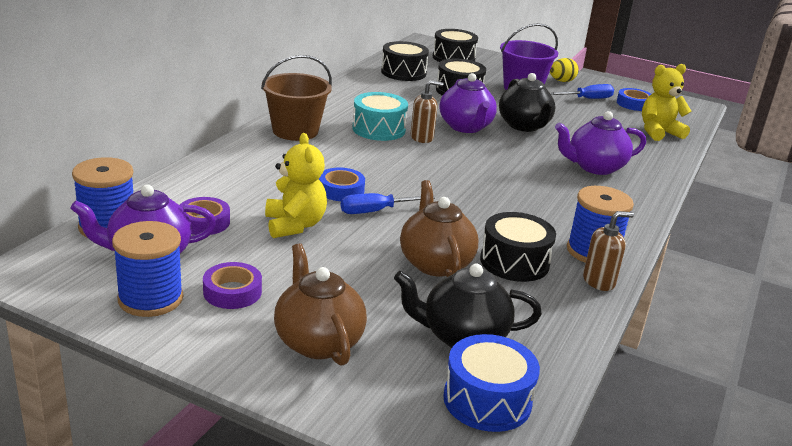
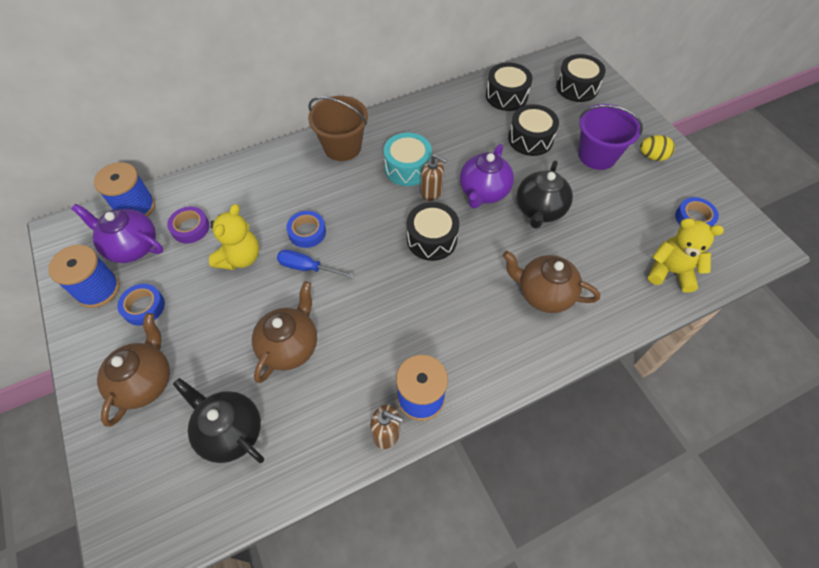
camera: 40 degrees right, 30 degrees up
(232, 292) = (144, 307): purple tape -> blue tape
(487, 400) = (183, 499): blue drum -> none
(514, 262) = (346, 376): black drum -> black drum (431, 239)
(588, 99) = (650, 193): blue screwdriver -> none
(594, 167) = (543, 294): purple teapot -> brown teapot

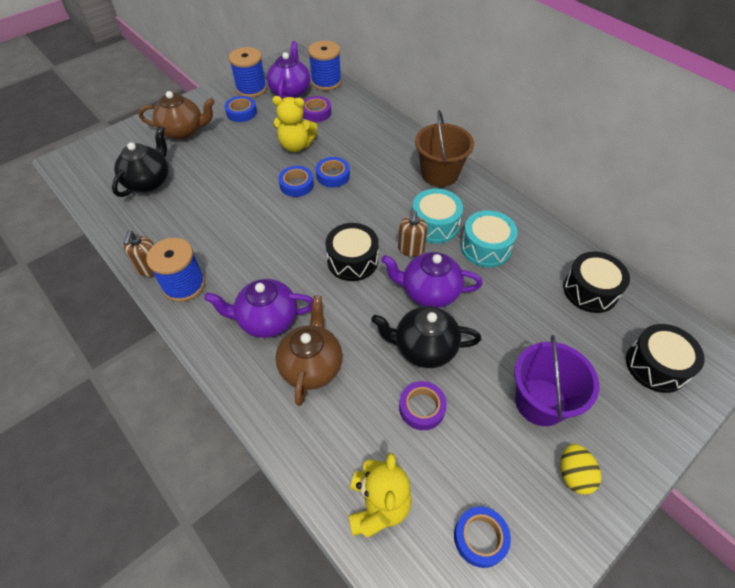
camera: 75 degrees right, 5 degrees down
(290, 346) = (221, 194): brown teapot -> none
(307, 268) = (296, 185): blue screwdriver -> blue tape
(445, 142) = (485, 248): none -> turquoise drum
(486, 322) = (267, 320): none -> purple teapot
(530, 139) = (530, 325): black drum -> none
(594, 225) = (422, 408): none -> purple tape

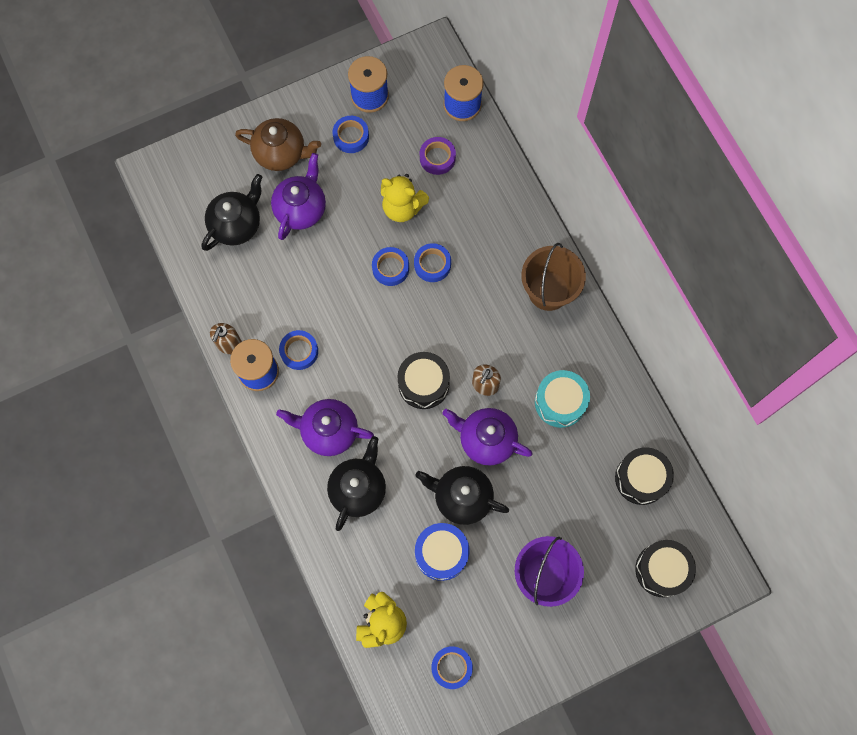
camera: 15 degrees right, 20 degrees up
(223, 260) = (299, 351): none -> blue tape
(290, 91) = (415, 112): purple teapot -> purple teapot (301, 209)
(311, 366) = (358, 489): brown teapot -> black teapot
(422, 408) = (441, 553): purple tape -> blue drum
(434, 225) = (519, 360): turquoise drum -> none
(574, 475) = (544, 642): yellow egg -> none

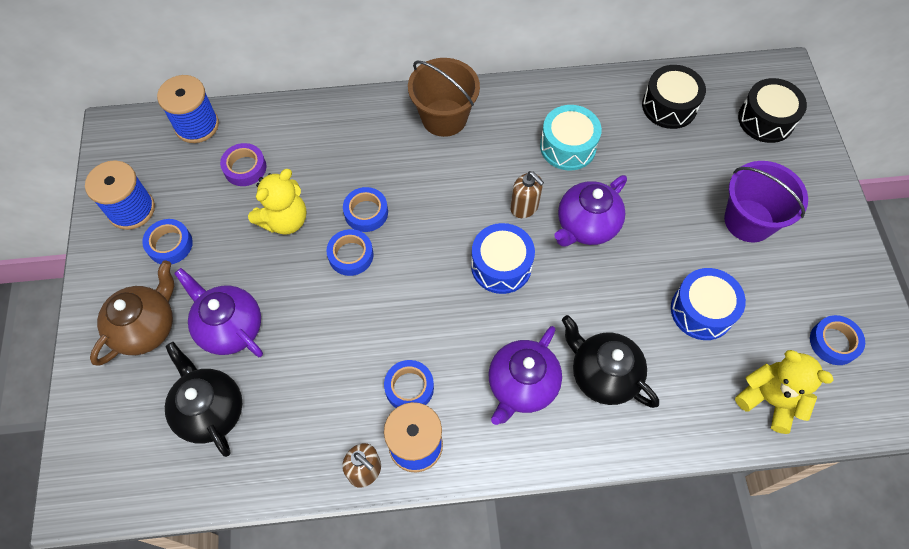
camera: 70 degrees left, 10 degrees down
(423, 384) = (501, 266): black drum -> blue drum
(461, 497) = (644, 270): black teapot -> none

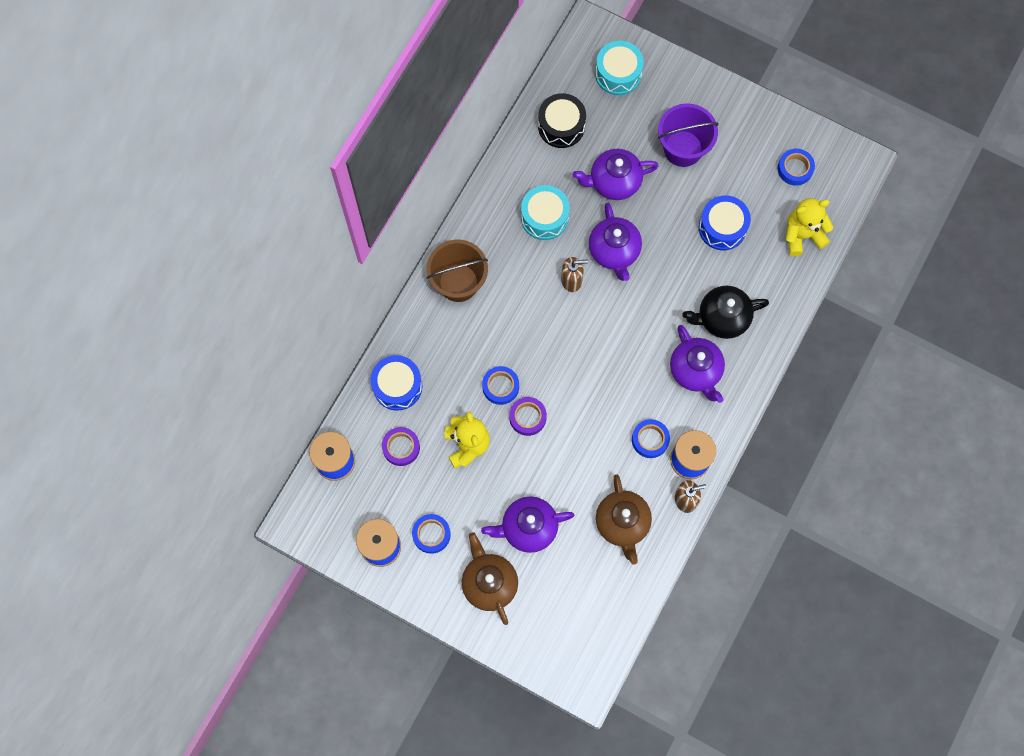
camera: 55 degrees left, 10 degrees up
(210, 410) = (580, 572): black teapot -> none
(293, 419) = (622, 523): none -> brown teapot
(351, 255) = (527, 417): blue tape -> purple tape
(501, 266) = (605, 326): blue drum -> blue drum (397, 386)
(656, 182) = (614, 182): none -> purple teapot
(766, 120) = (618, 74): black drum -> turquoise drum

